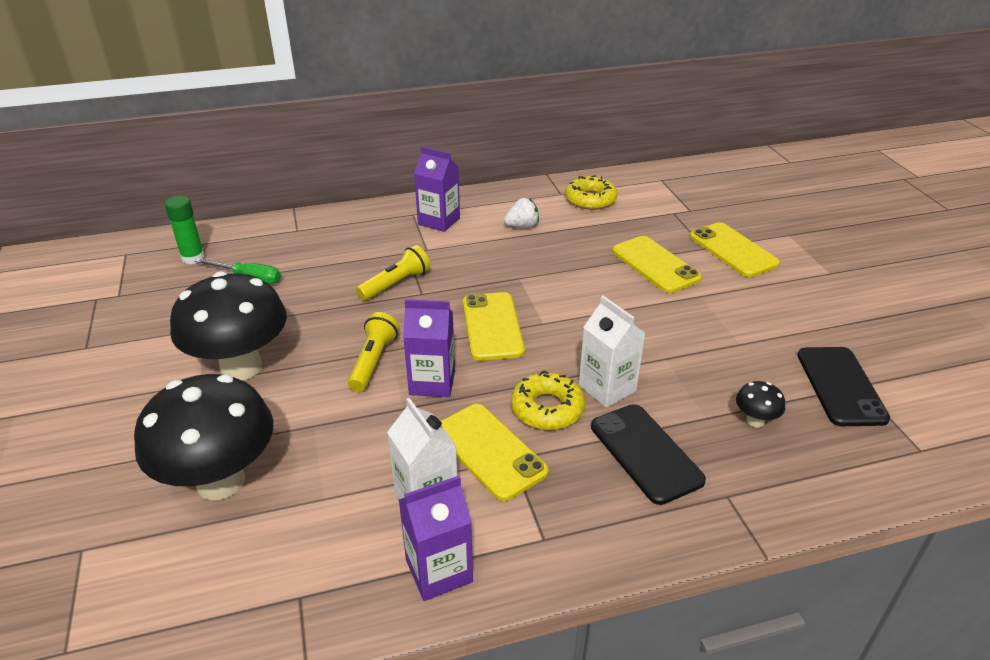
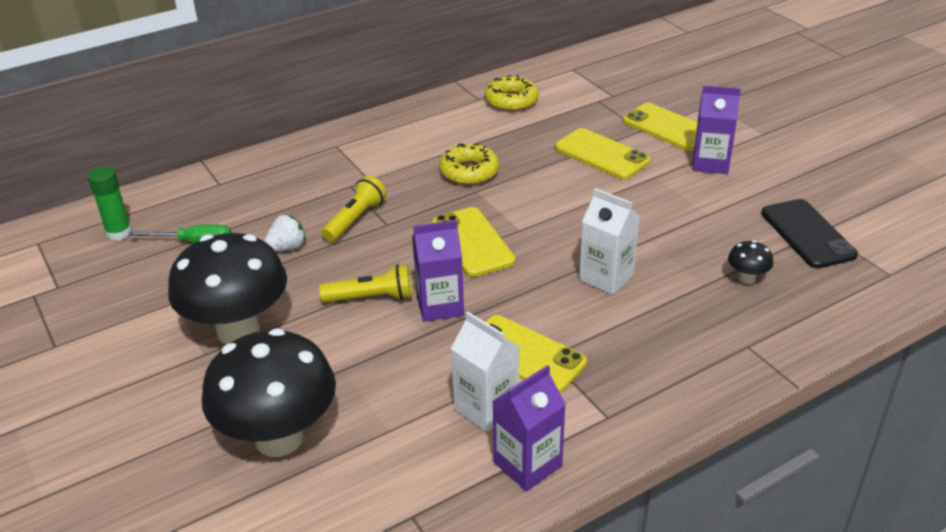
camera: 15 degrees left, 0 degrees up
(373, 361) = (371, 298): yellow flashlight -> yellow flashlight turned 90 degrees clockwise
(439, 221) = (367, 148): purple carton -> purple carton (710, 163)
(522, 226) = (455, 139): white strawberry -> white strawberry (287, 247)
(547, 408) = (560, 306): yellow donut -> yellow donut (469, 172)
(645, 453) = (664, 326): black phone -> none

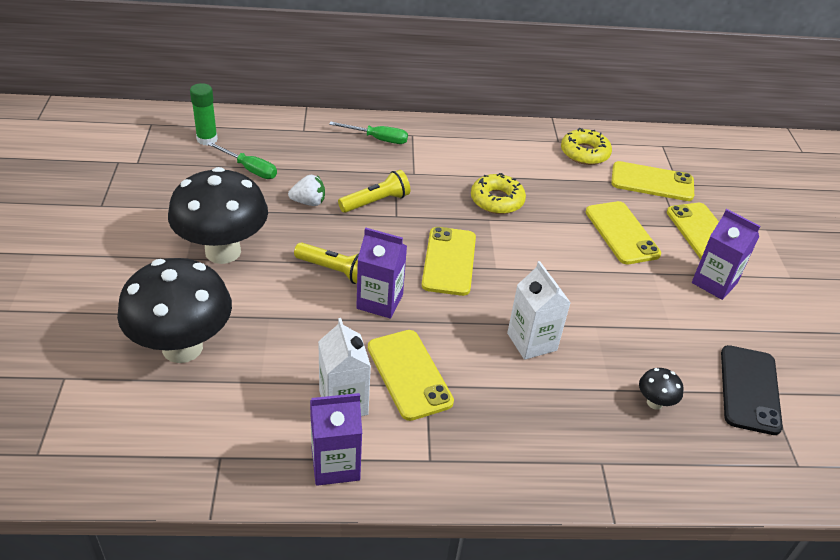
camera: 25 degrees right, 5 degrees up
(305, 162) = (378, 139): none -> green screwdriver
(590, 102) = (652, 182): none -> yellow phone

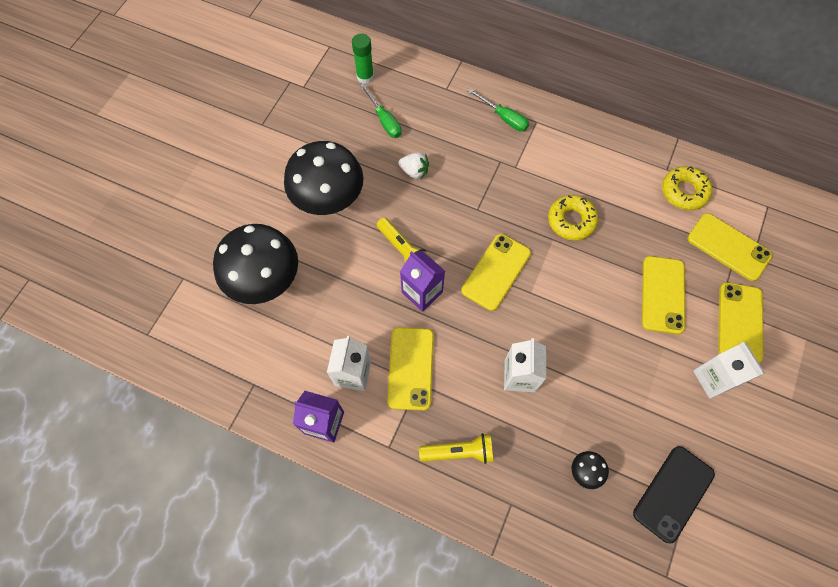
camera: 30 degrees right, 25 degrees up
(376, 202) = (468, 189): yellow flashlight -> yellow flashlight (459, 452)
(714, 283) = (714, 378): purple carton -> white carton

